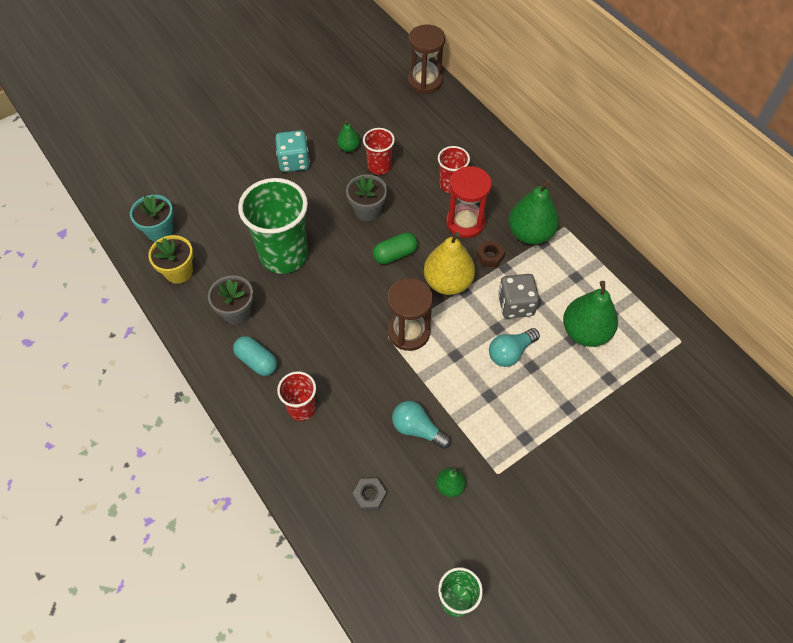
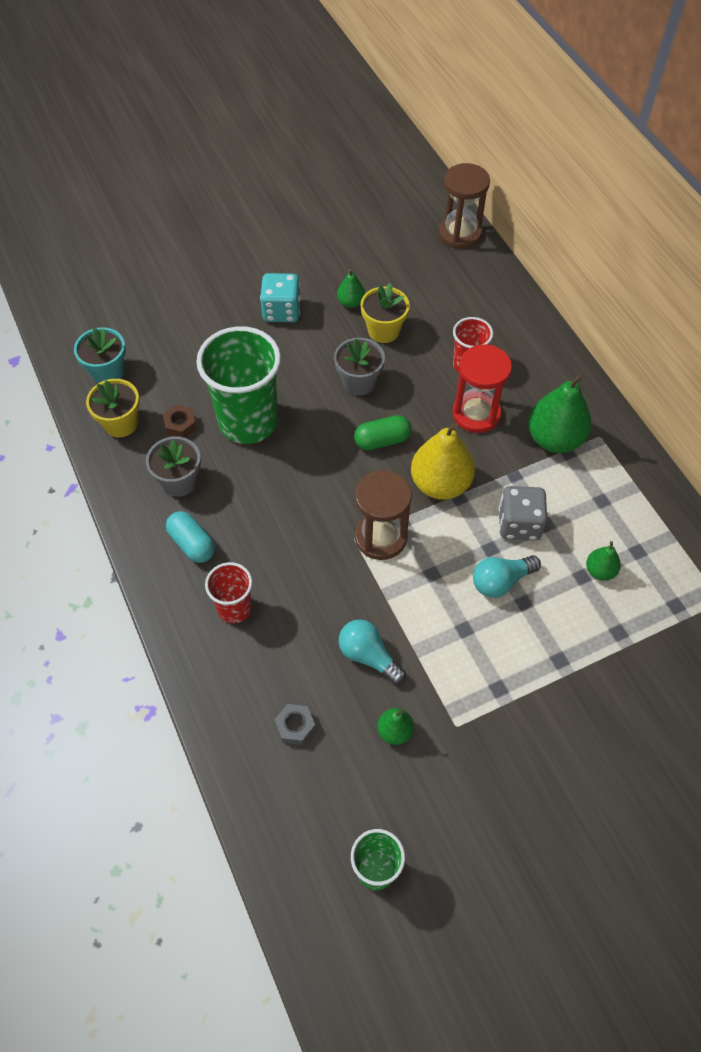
camera: 10 degrees right, 0 degrees up
(379, 166) = (383, 331): red cup -> yellow flower pot
(490, 256) = (498, 460): brown nut -> brown nut (180, 425)
(585, 332) = (600, 571): green pear -> green pear, size x0.50

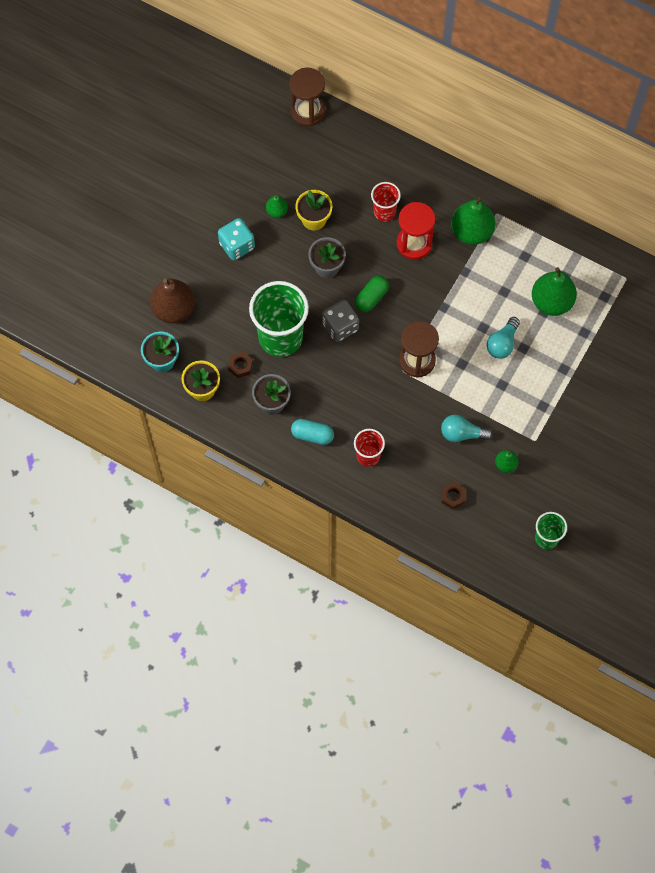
camera: 35 degrees left, 10 degrees up
(164, 332) = (174, 309): none -> brown pear
(295, 726) = (452, 497): grey nut -> brown nut
(440, 484) = (426, 304): yellow pear -> none
(519, 524) = (488, 301): grey dice -> grey dice (340, 327)
(600, 571) = (551, 302): green pear -> green pear, size x1.98

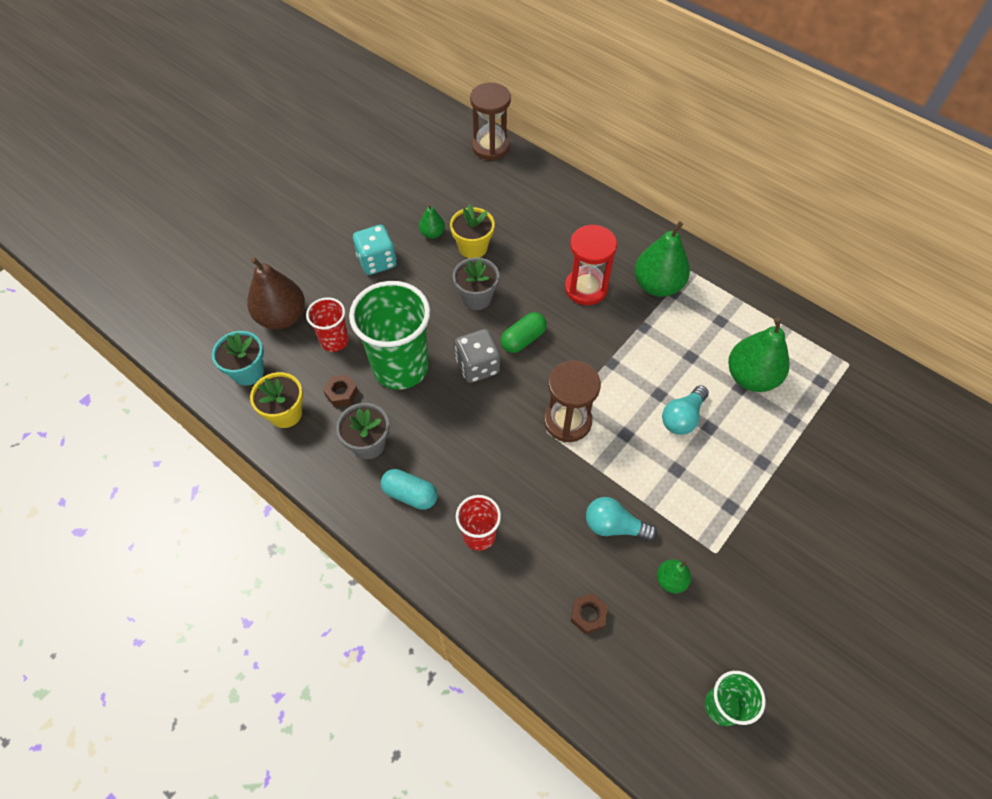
camera: 10 degrees right, 10 degrees down
(384, 212) = (556, 251): red cup -> red cup (334, 341)

